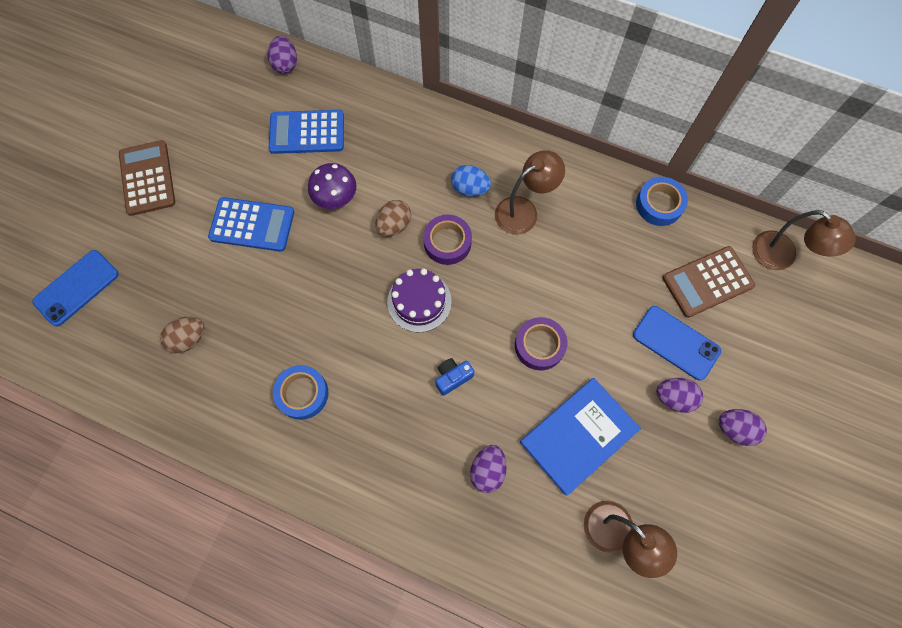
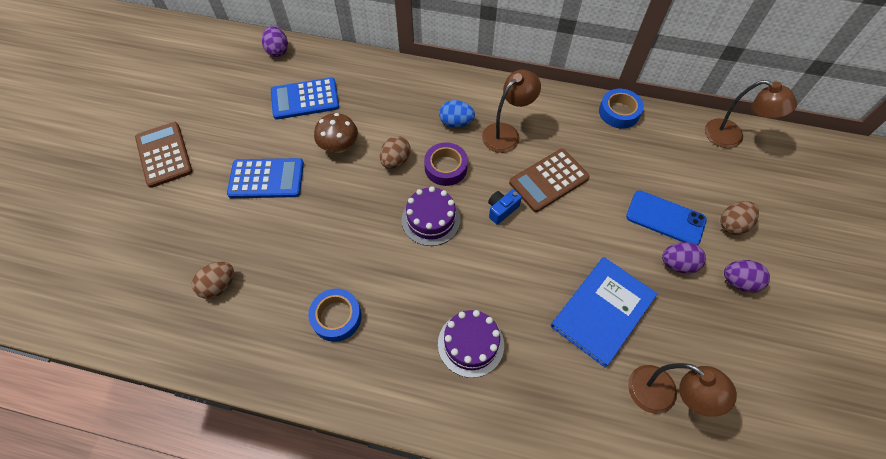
camera: 10 degrees left, 10 degrees down
(76, 288) = (103, 257): blue phone -> none
(335, 197) = (339, 146): purple mushroom -> brown mushroom
(433, 446) = (470, 344): none -> purple cake
(452, 377) = (475, 279): blue camera -> blue camera (502, 210)
(487, 470) = (526, 357): purple egg -> none
(539, 345) = (547, 239): purple tape -> none
(707, 282) = (677, 165): brown calculator -> brown calculator (548, 180)
(748, 363) = (732, 225): none -> brown egg

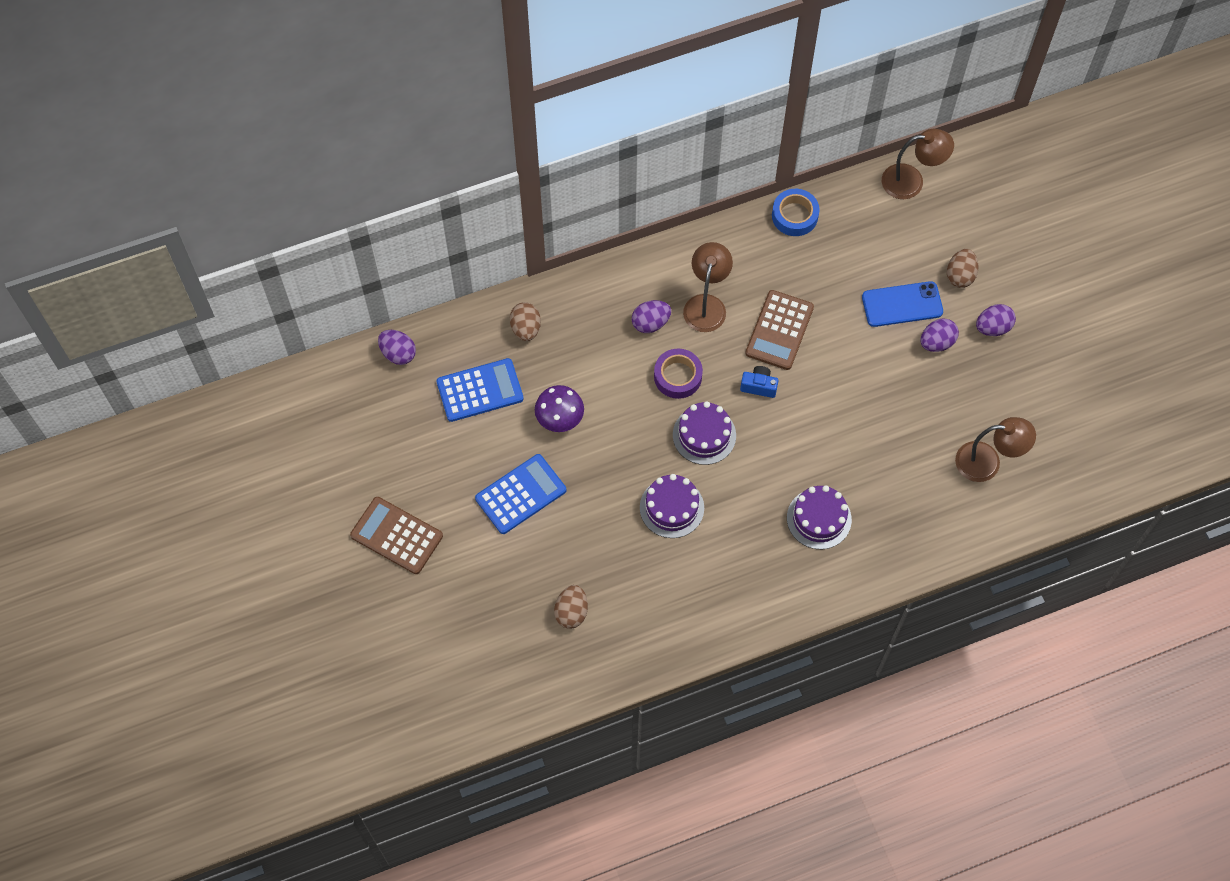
camera: 35 degrees left, 5 degrees up
(305, 99) = (480, 390): blue calculator -> blue calculator turned 150 degrees counterclockwise
(336, 317) = (694, 570): blue tape -> none
(339, 146) = (560, 418): brown mushroom -> purple mushroom
(361, 257) = (671, 507): none -> purple cake
(395, 161) = (626, 399): brown egg -> brown egg (526, 328)
(456, 122) = (650, 323): blue egg -> purple egg
(502, 210) = (759, 386): blue camera -> blue camera turned 90 degrees clockwise
(602, 311) = (903, 423): blue book -> none

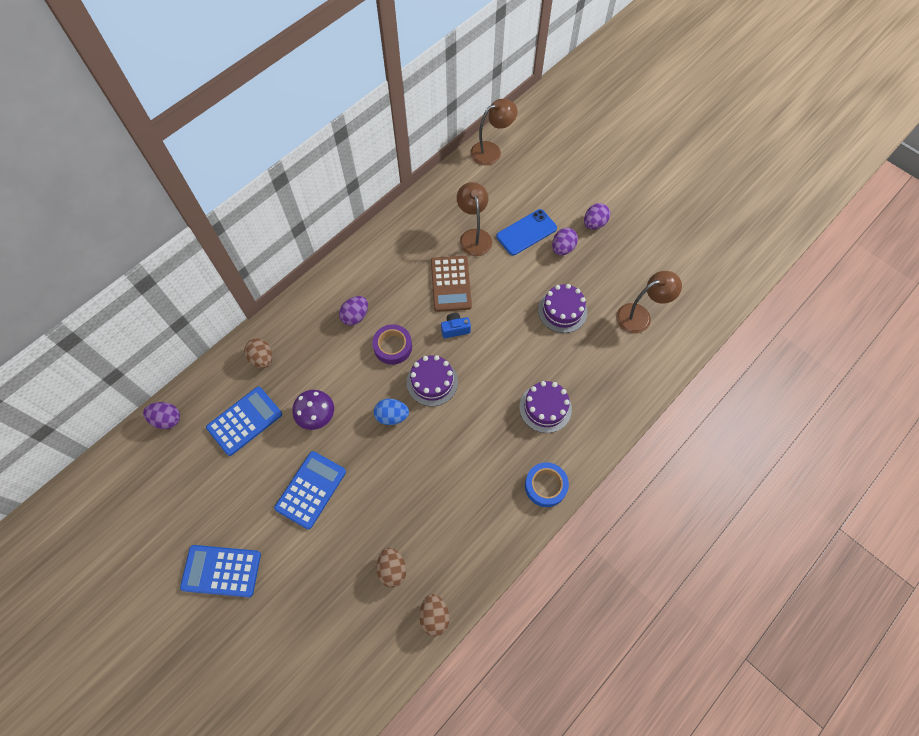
camera: 25 degrees left, 0 degrees up
(396, 536) = (221, 571): brown calculator -> blue calculator
(642, 454) = (392, 416): none -> blue egg
(671, 507) = (433, 448): purple cake -> purple cake (562, 311)
(706, 304) = (390, 287): brown lamp -> brown lamp (474, 236)
(794, 216) = (424, 202): blue tape -> blue tape (545, 486)
(960, 275) = (555, 198): brown egg -> brown egg (434, 616)

